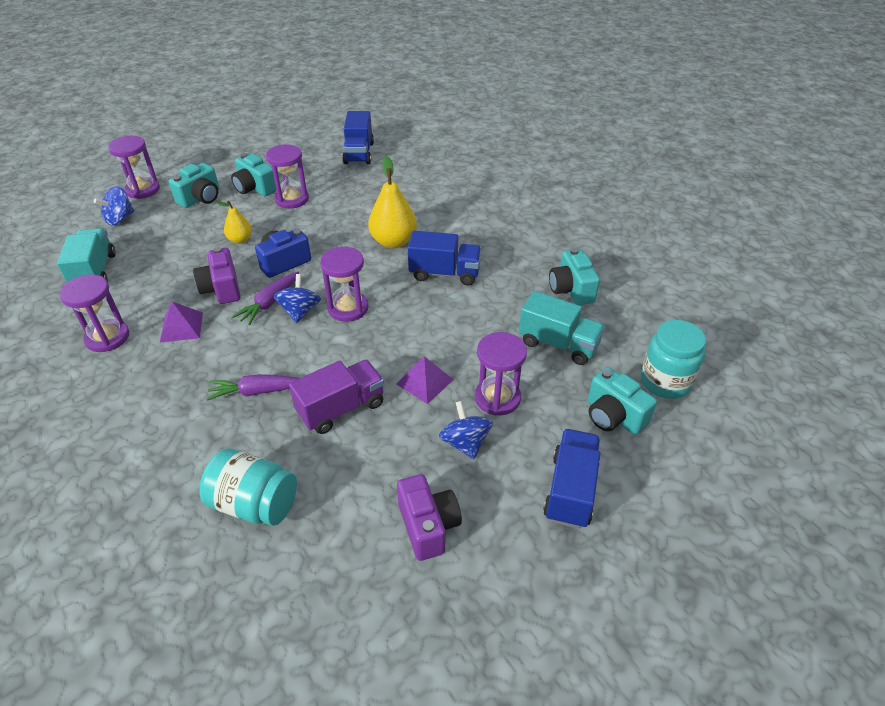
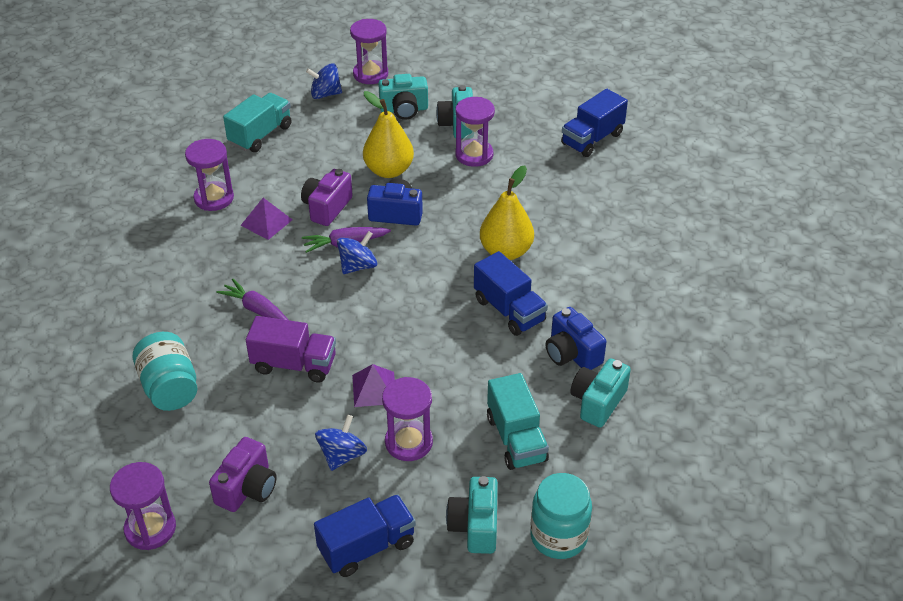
camera: 45 degrees right, 0 degrees up
(240, 240) = (389, 170): yellow pear -> yellow pear, size x1.76
(348, 308) = (395, 288): purple hourglass -> purple hourglass (150, 528)
(517, 273) = (572, 354): none -> blue camera

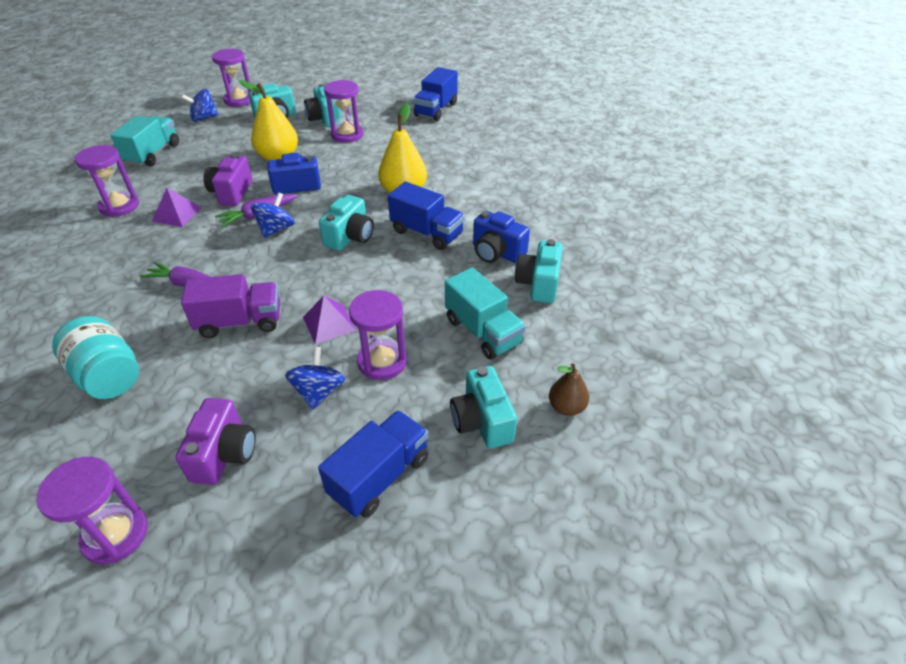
camera: 20 degrees left, 0 degrees up
(428, 295) = (350, 237): none -> turquoise camera
(558, 536) = (566, 407): turquoise jar -> brown pear

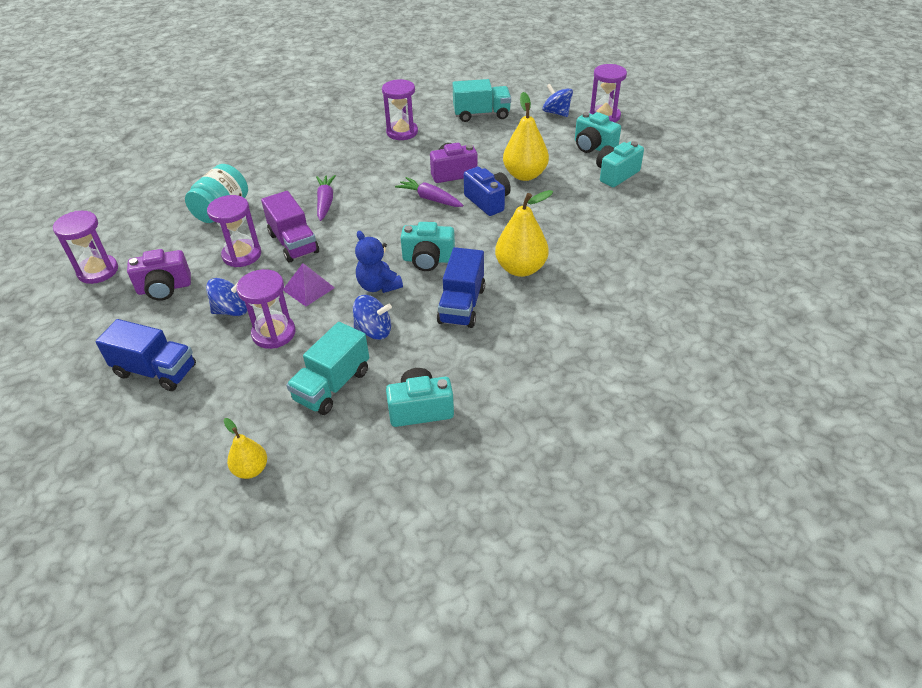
camera: 70 degrees right, 0 degrees up
(177, 214) = (407, 161): purple pyramid -> none
(276, 229) = (416, 215): blue spinning top -> blue spinning top (374, 331)
(347, 135) = (597, 198): purple hourglass -> purple hourglass (242, 255)
(363, 275) = (378, 286): none -> blue teddy bear
(436, 110) = (707, 239): blue truck -> none
(482, 421) = (221, 415): turquoise camera -> none
(496, 253) = (456, 364): blue camera -> none
(566, 407) = (251, 469): brown pear -> yellow pear

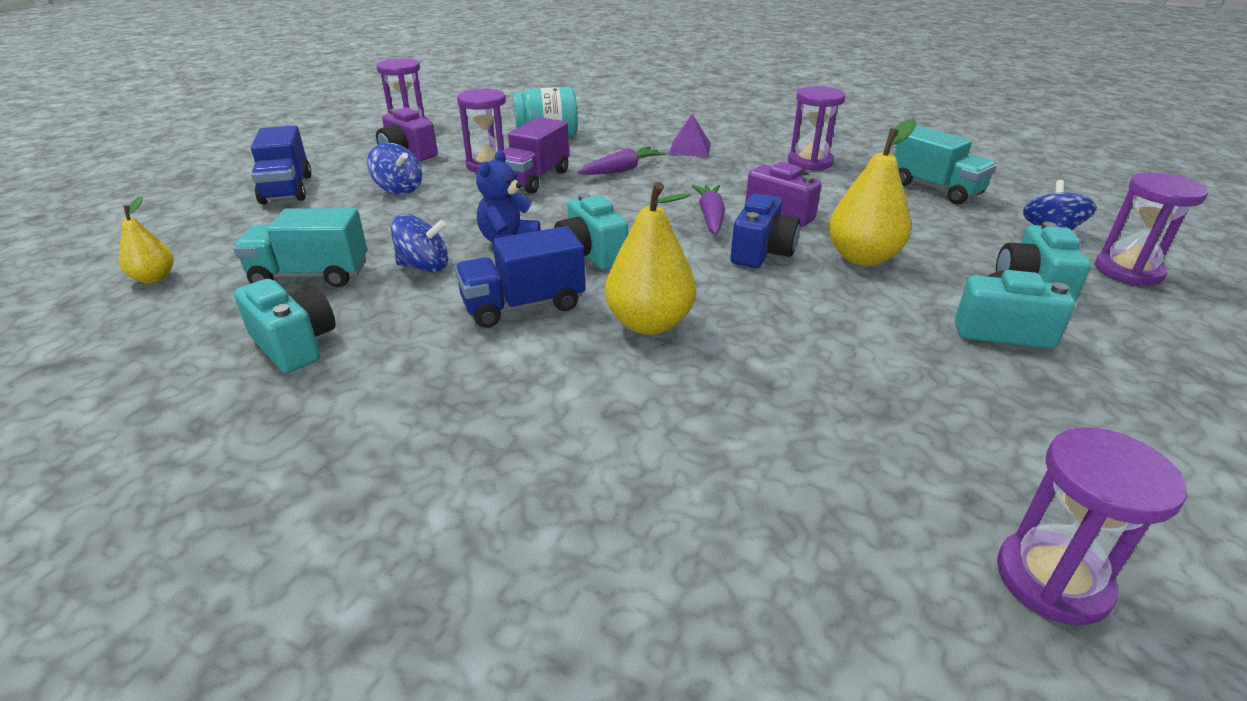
camera: 55 degrees right, 10 degrees down
(274, 333) = (378, 218): purple hourglass -> purple hourglass (1052, 580)
(308, 288) = (466, 210): purple pyramid -> purple pyramid (690, 149)
(374, 331) = (424, 267): blue spinning top -> blue spinning top turned 60 degrees counterclockwise

